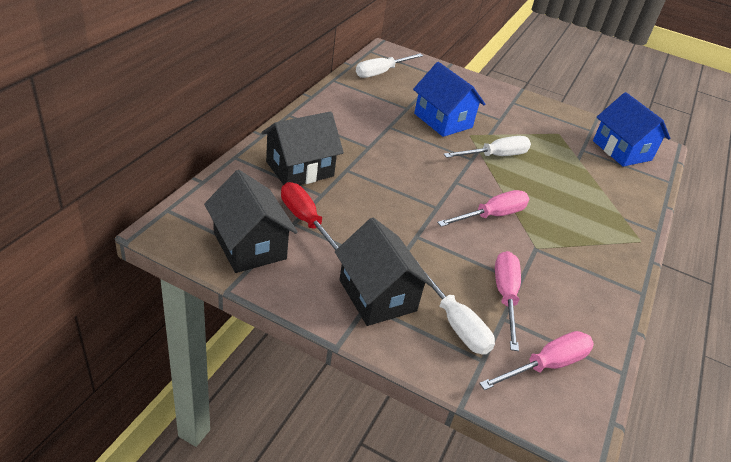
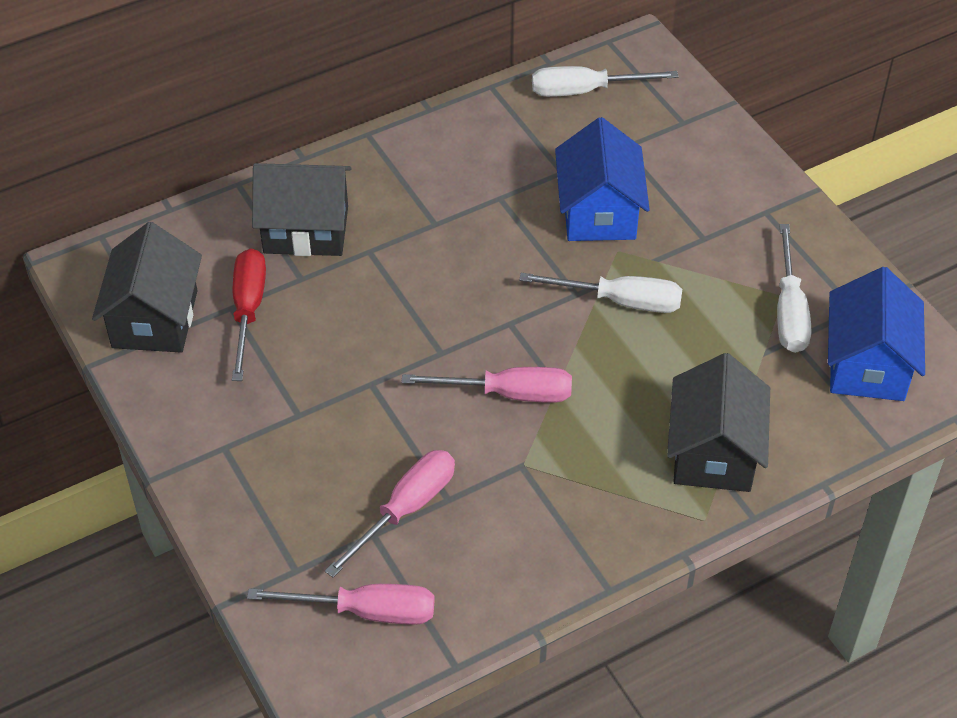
camera: 40 degrees right, 10 degrees up
(377, 295) = (247, 441): black house -> black house (713, 453)
(454, 322) = (306, 513): white screwdriver -> white screwdriver (789, 311)

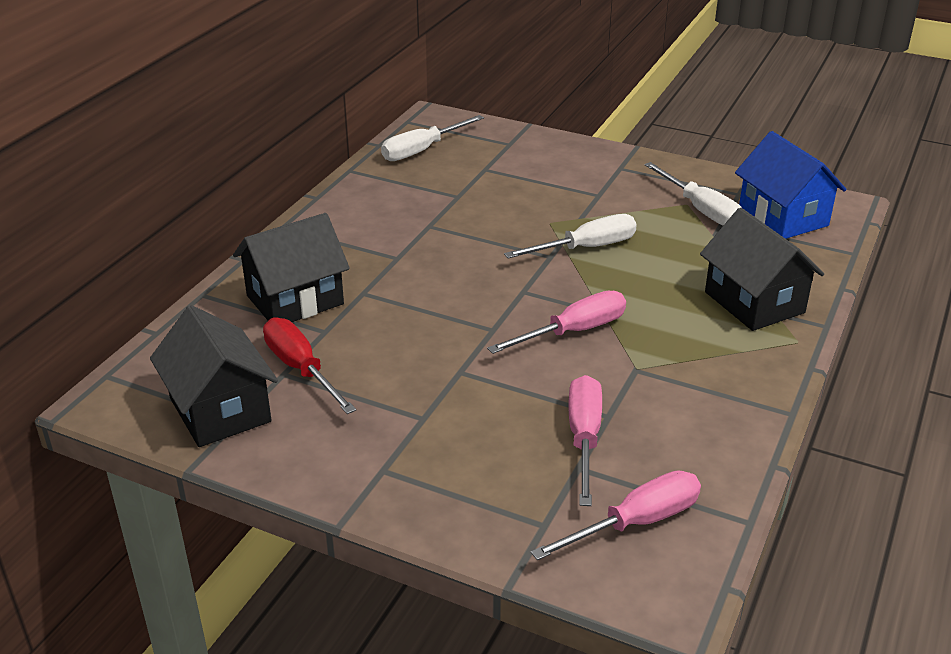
camera: 35 degrees left, 15 degrees down
(599, 212) = (510, 207): blue house -> none

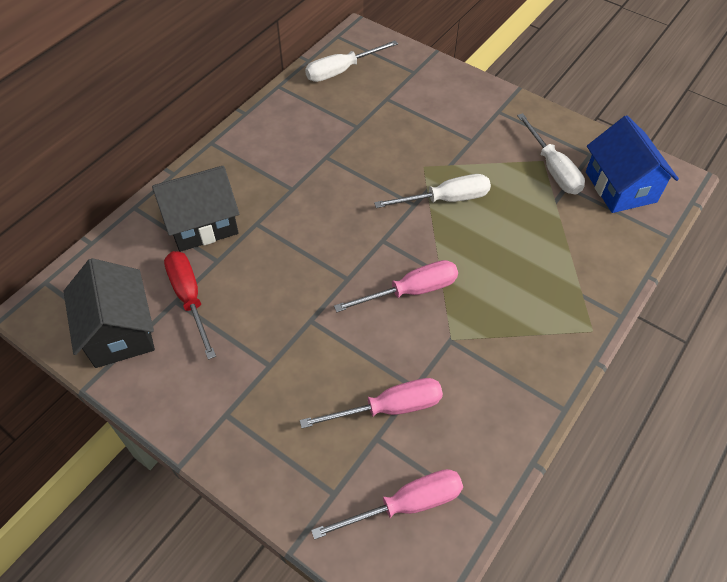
camera: 10 degrees right, 20 degrees up
(584, 438) = (389, 408): pink screwdriver -> pink screwdriver turned 60 degrees clockwise
(754, 302) = (568, 281): black house -> none

